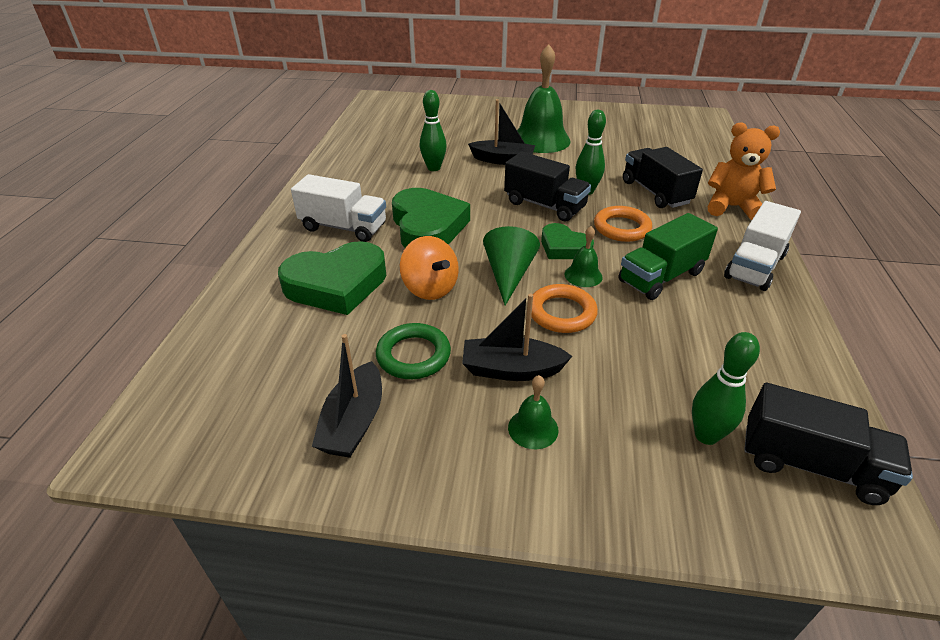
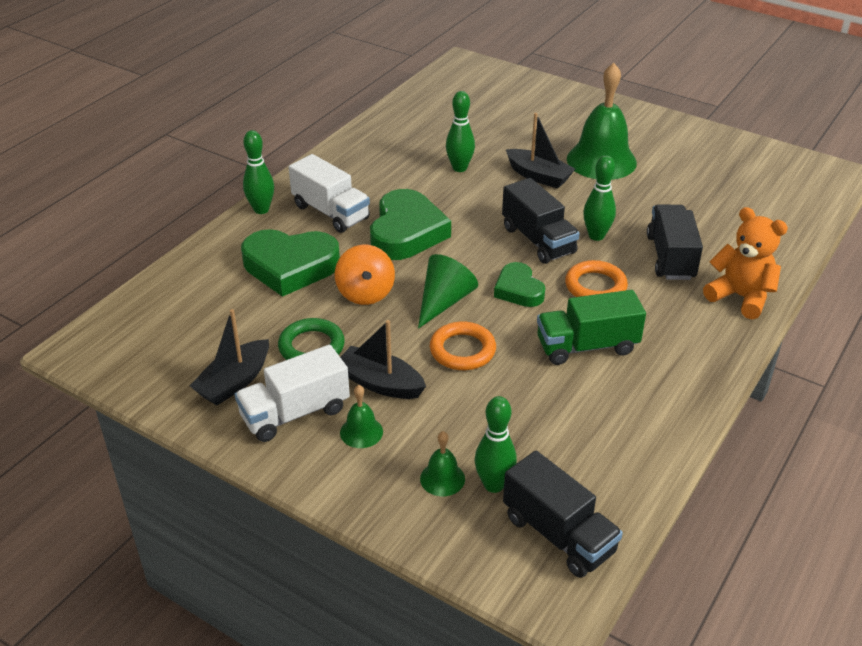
camera: 25 degrees right, 0 degrees up
(271, 241) = (261, 209): none -> green bowling pin
(583, 275) = (512, 322): green bell -> green bell (442, 478)
(754, 266) = (694, 365): white truck -> white truck (295, 413)

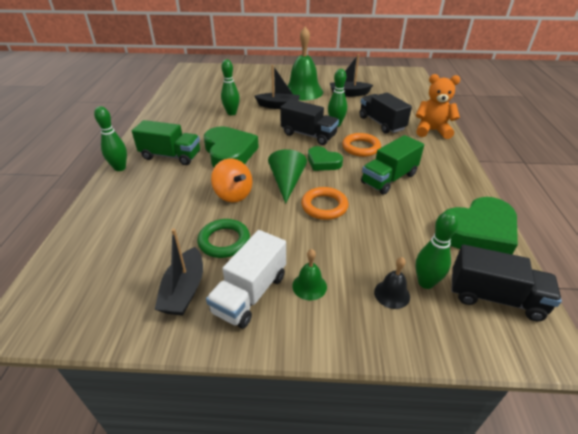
camera: 30 degrees left, 0 degrees up
(290, 267) = (167, 195): green heart -> green heart (478, 232)
(330, 212) = (171, 156): white truck -> green truck
(380, 383) = (292, 247): black boat -> black boat (348, 94)
(442, 478) = (392, 294): green bell -> black bell

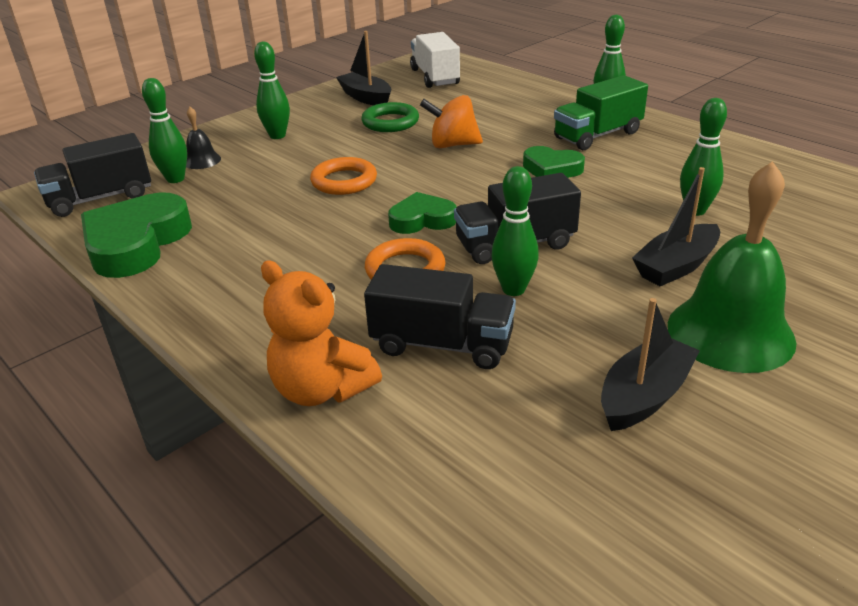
camera: 135 degrees right, 5 degrees down
(229, 153) = (551, 169): green heart -> green heart, size x0.58
(250, 293) = (317, 115): white truck -> white truck (435, 77)
(287, 182) = (422, 179): green cone -> none
(309, 286) = (277, 136): green bell -> green bowling pin
(389, 179) = (305, 246): green truck -> none
(432, 131) = (322, 389): orange teddy bear -> orange teddy bear turned 75 degrees clockwise

